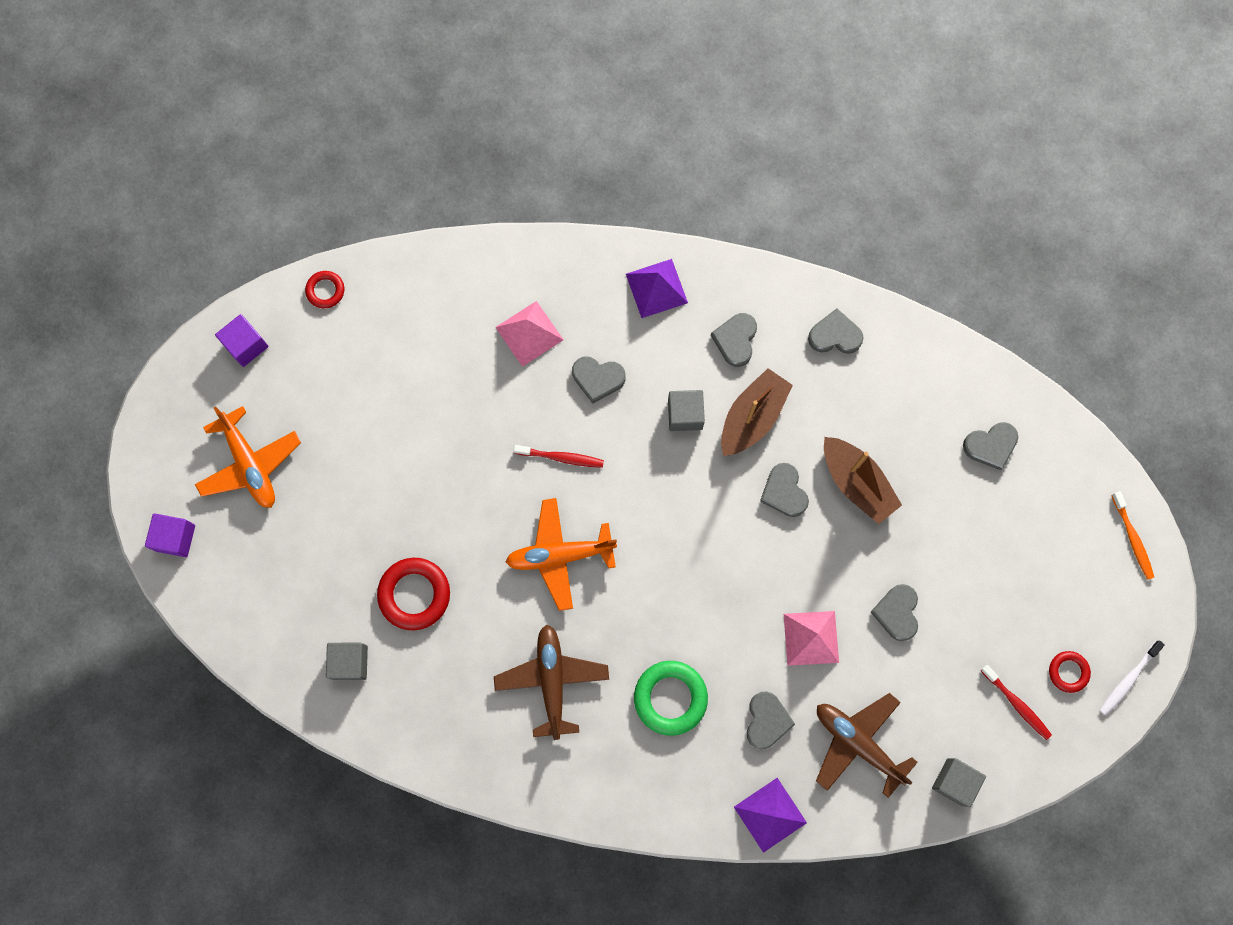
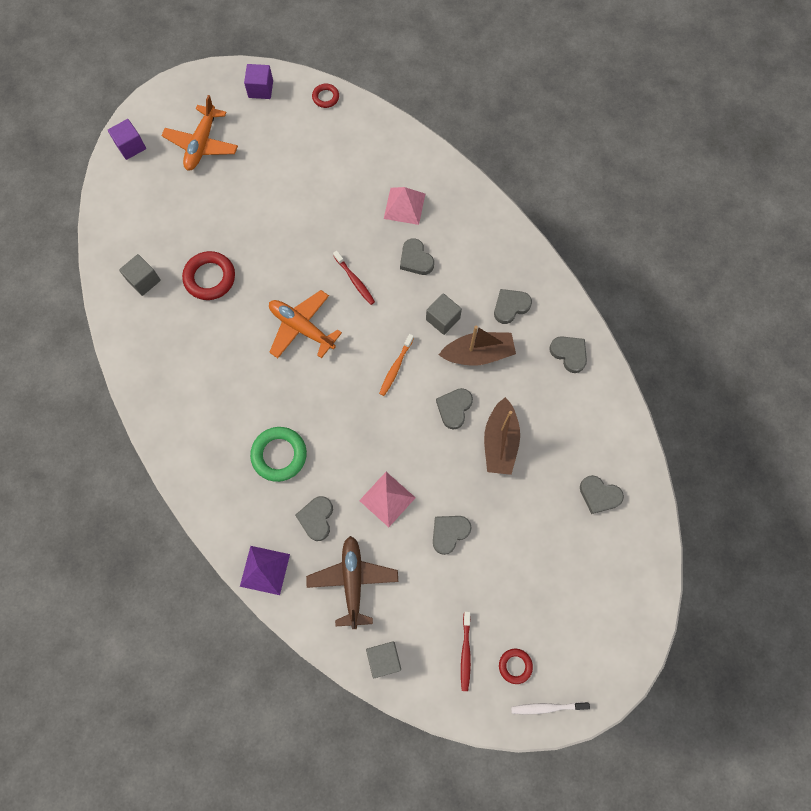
camera: 45 degrees right, 5 degrees down
(552, 681) = (229, 386): brown plane -> none
(656, 288) = (495, 243): purple pyramid -> none
(767, 721) = (316, 518): grey heart -> grey heart turned 135 degrees clockwise
(1132, 538) = (633, 629): orange toothbrush -> orange toothbrush (396, 367)

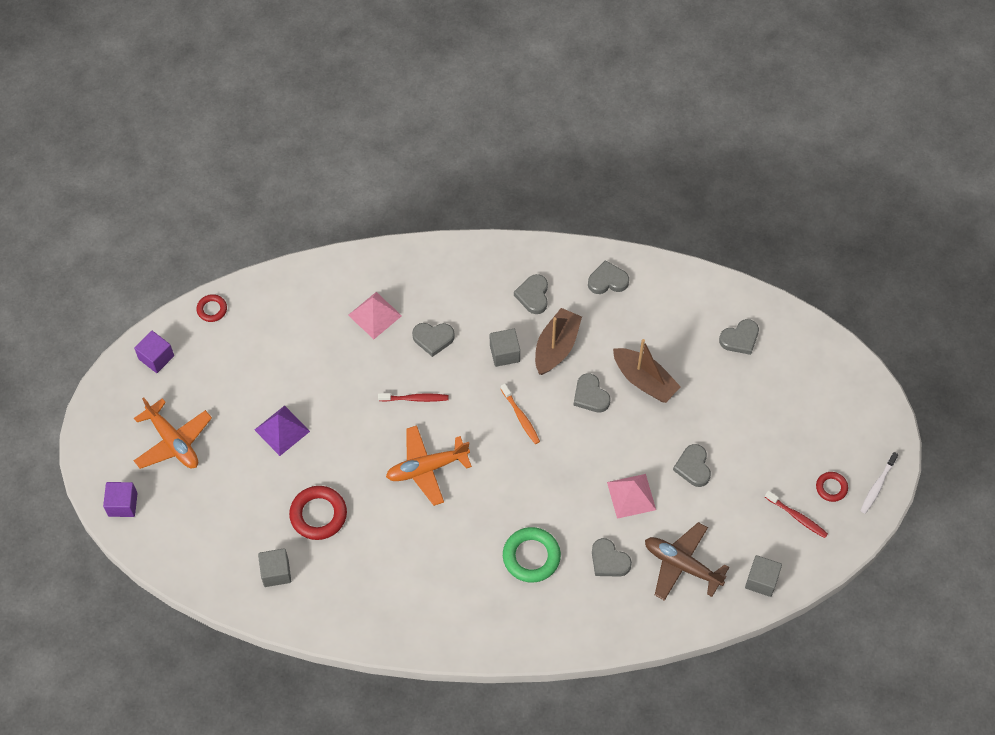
camera: 55 degrees left, 10 degrees down
(265, 570) = (624, 628): purple pyramid -> purple pyramid (282, 430)

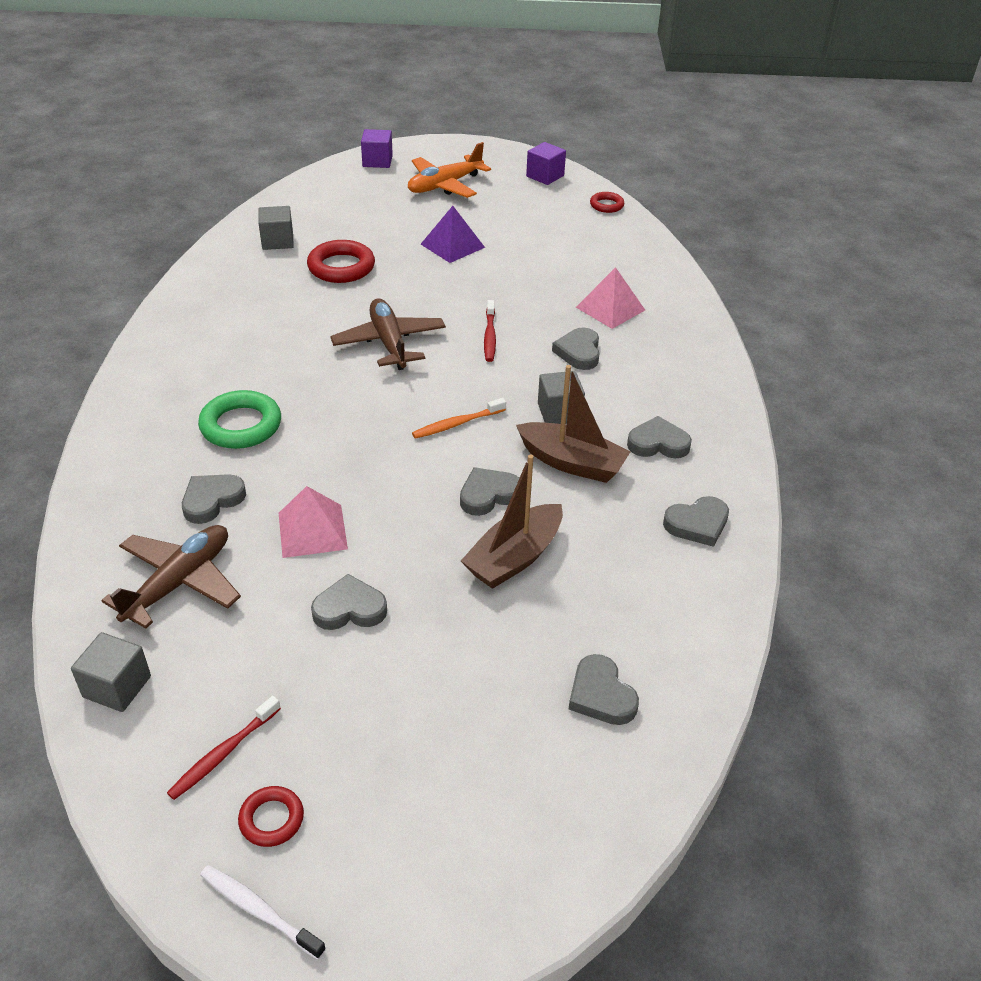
camera: 90 degrees right, 20 degrees down
(427, 468) = (389, 343): orange plane -> brown plane
(607, 280) = (697, 524): grey heart -> grey heart turned 75 degrees clockwise

